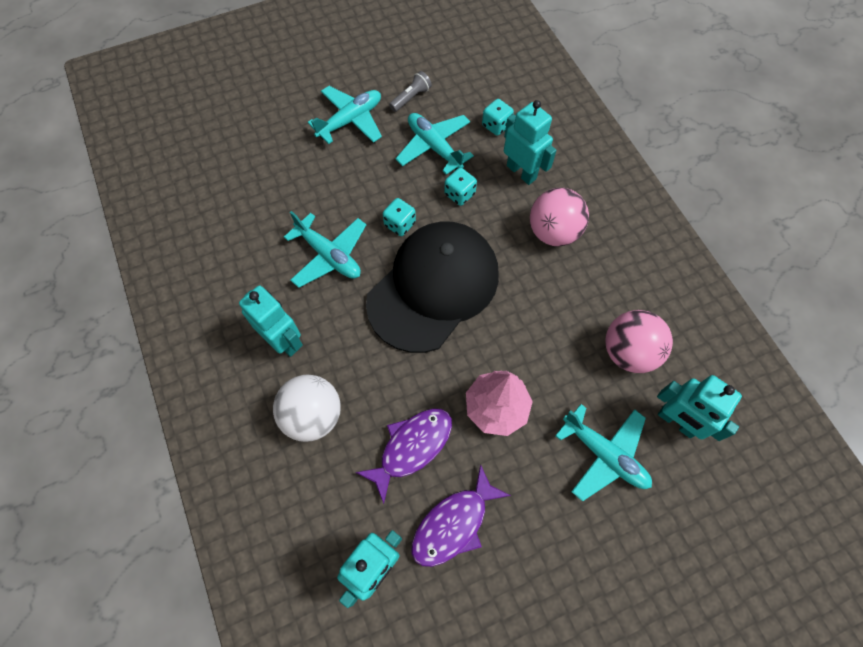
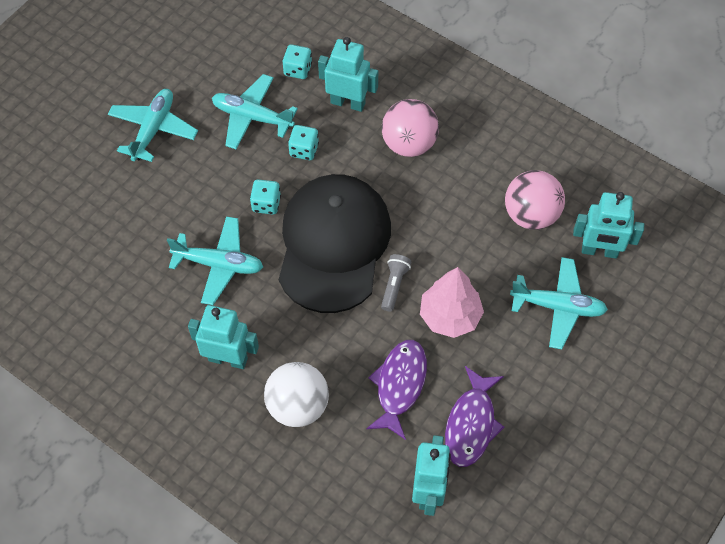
camera: 30 degrees left, 5 degrees down
(411, 98) = (199, 80): grey flashlight -> grey flashlight (394, 285)

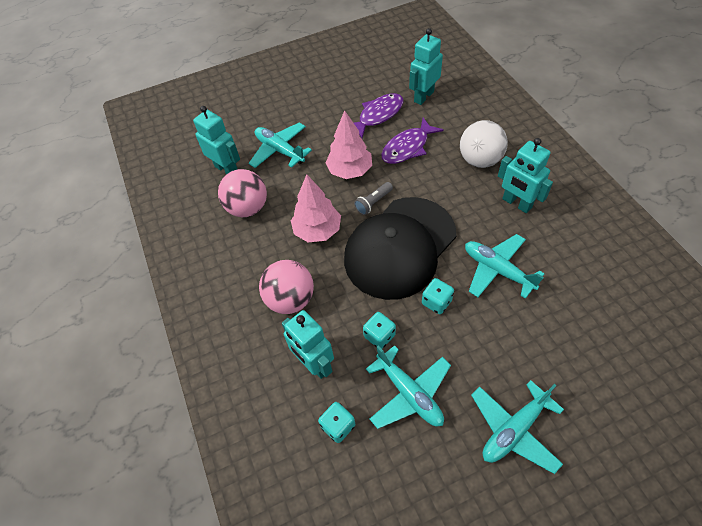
camera: 145 degrees left, 5 degrees down
(433, 224) = (317, 230): none -> pink tree

